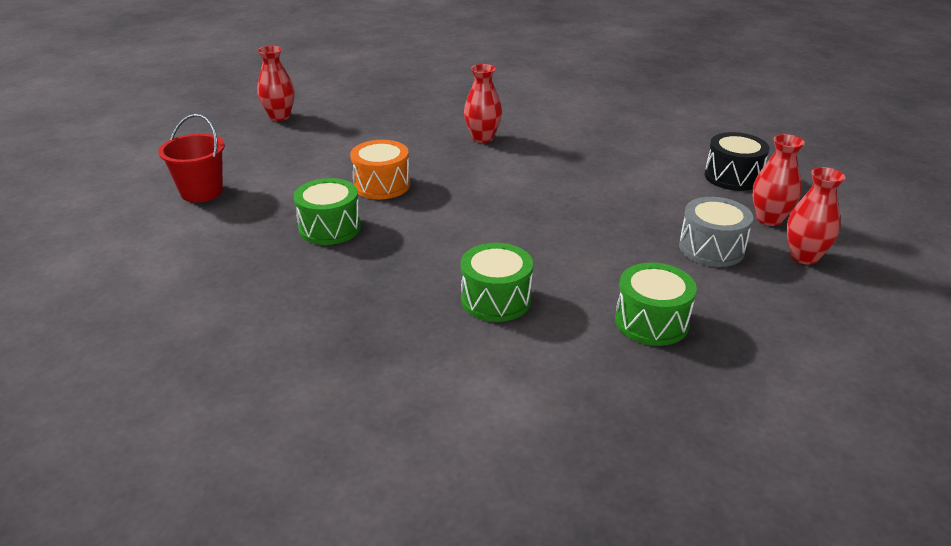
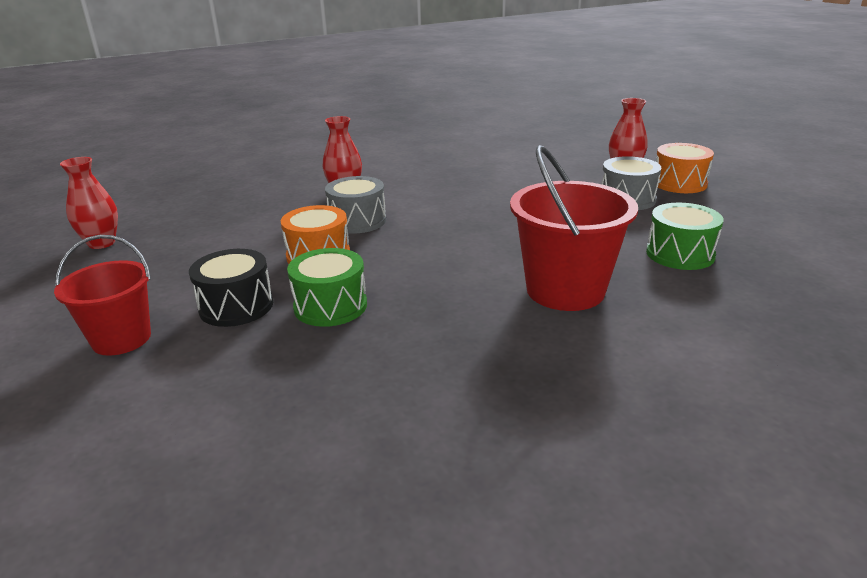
camera: 40 degrees left, 5 degrees down
(451, 168) = (357, 221): none -> grey drum
(496, 299) = (565, 290): green drum -> red bucket
(732, 177) = (561, 157): black drum -> black drum (236, 306)
(804, 257) = (679, 183): red vase -> orange drum

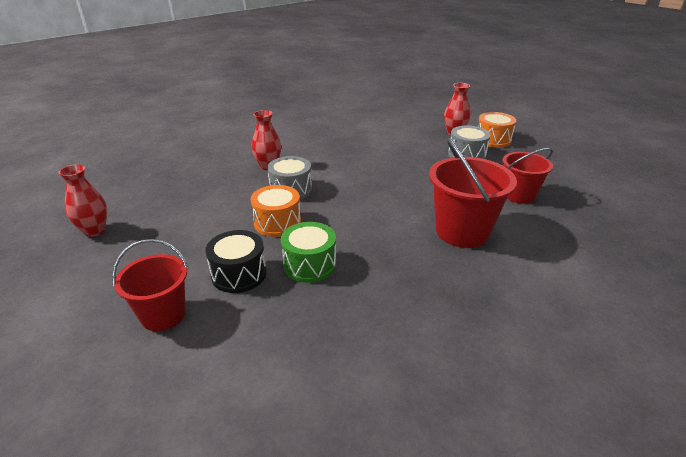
camera: 15 degrees left, 5 degrees up
(680, 254) = (519, 195): green drum -> red bucket

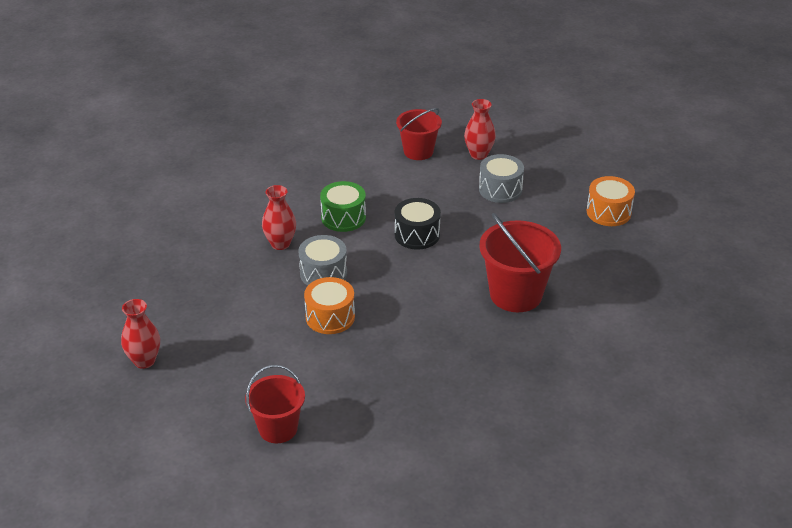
camera: 15 degrees left, 5 degrees up
(239, 274) = (323, 379): black drum -> black drum (417, 235)
(309, 264) = (384, 357): green drum -> green drum (343, 217)
(493, 140) = (525, 159): orange drum -> orange drum (608, 212)
(519, 195) = (564, 239): red bucket -> red bucket (418, 151)

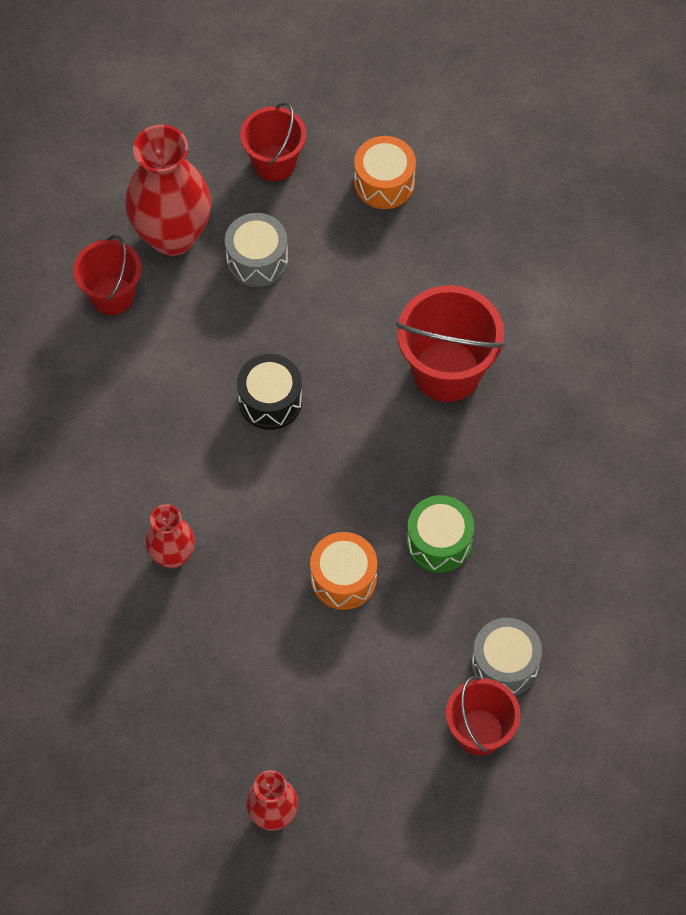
camera: 55 degrees left, 25 degrees up
(323, 273) = (263, 541): grey drum -> grey drum (505, 664)
(343, 217) = (176, 458): green drum -> green drum (439, 542)
(478, 154) = (172, 235): red vase -> red vase, size x1.83
(568, 168) = (274, 163): none -> red bucket

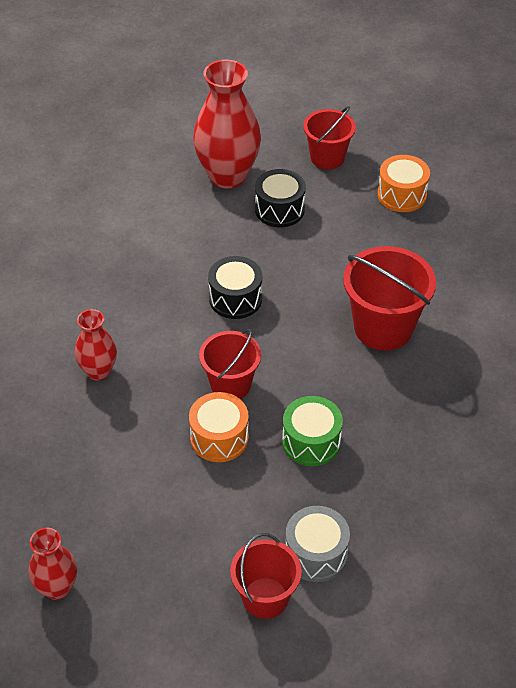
camera: 25 degrees right, 15 degrees down
(112, 295) = (162, 196): red bucket -> red bucket (230, 385)
(257, 260) = (279, 209): grey drum -> black drum

